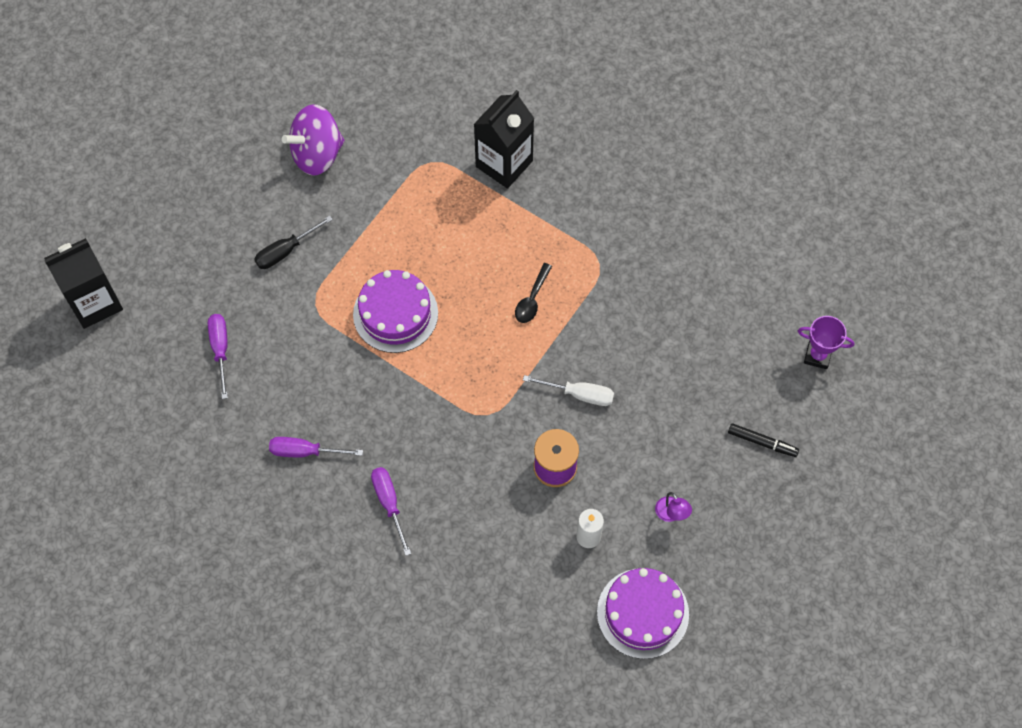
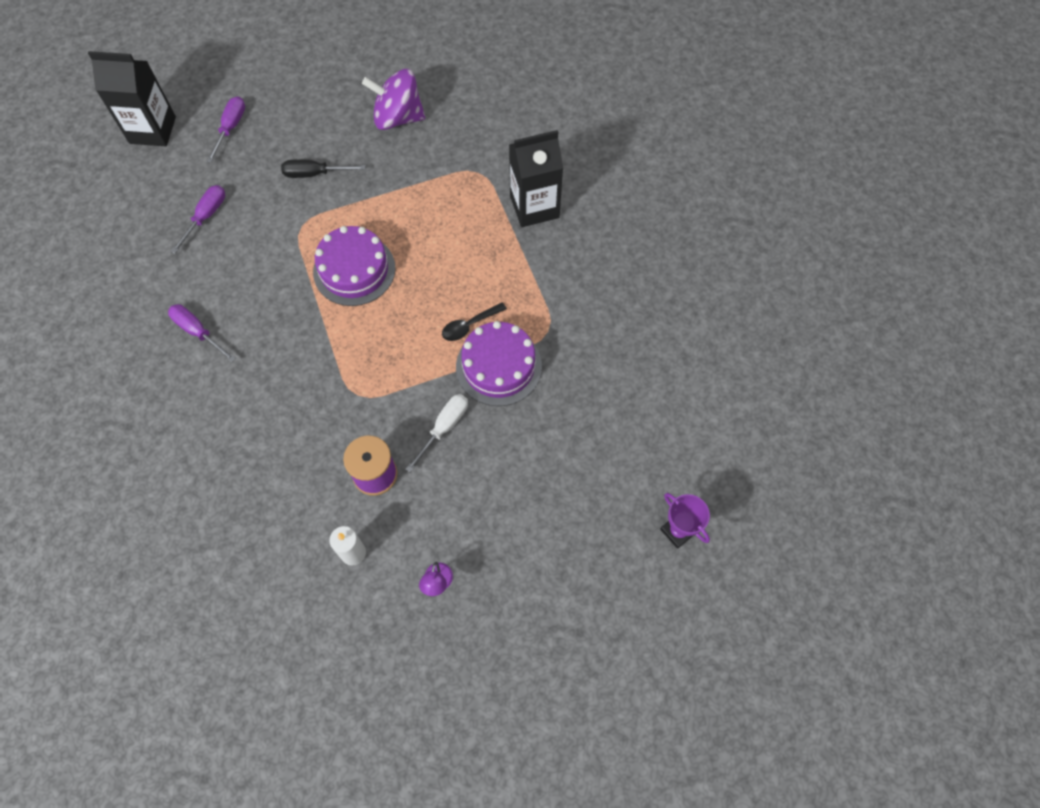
camera: 35 degrees right, 0 degrees up
(389, 503) = (223, 415): purple screwdriver -> purple screwdriver (231, 128)
(579, 394) = (444, 427): white screwdriver -> white screwdriver turned 105 degrees counterclockwise
(642, 613) = (343, 653): purple cake -> purple cake (498, 366)
(762, 442) = (567, 575): black marker -> none

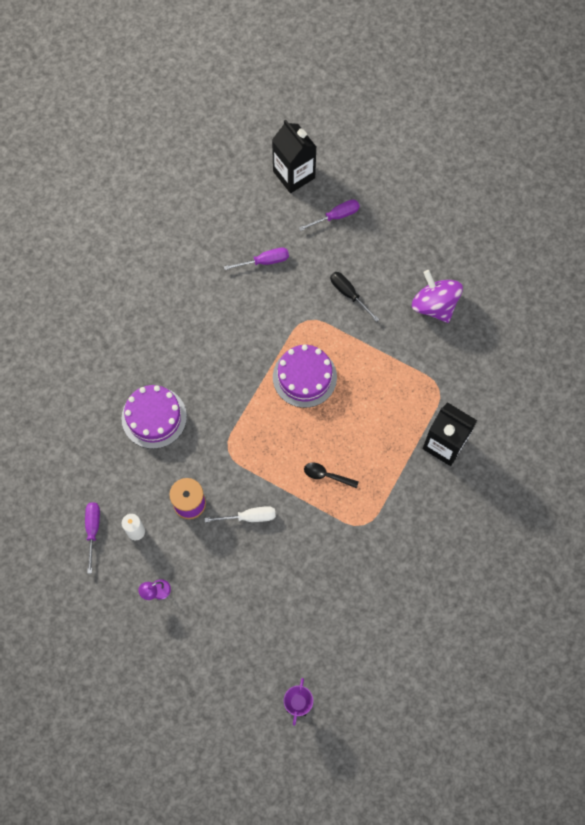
camera: 50 degrees right, 5 degrees up
(198, 332) = (190, 328): purple screwdriver -> purple screwdriver (93, 530)
(498, 366) = (314, 515): purple cake -> purple cake (154, 417)

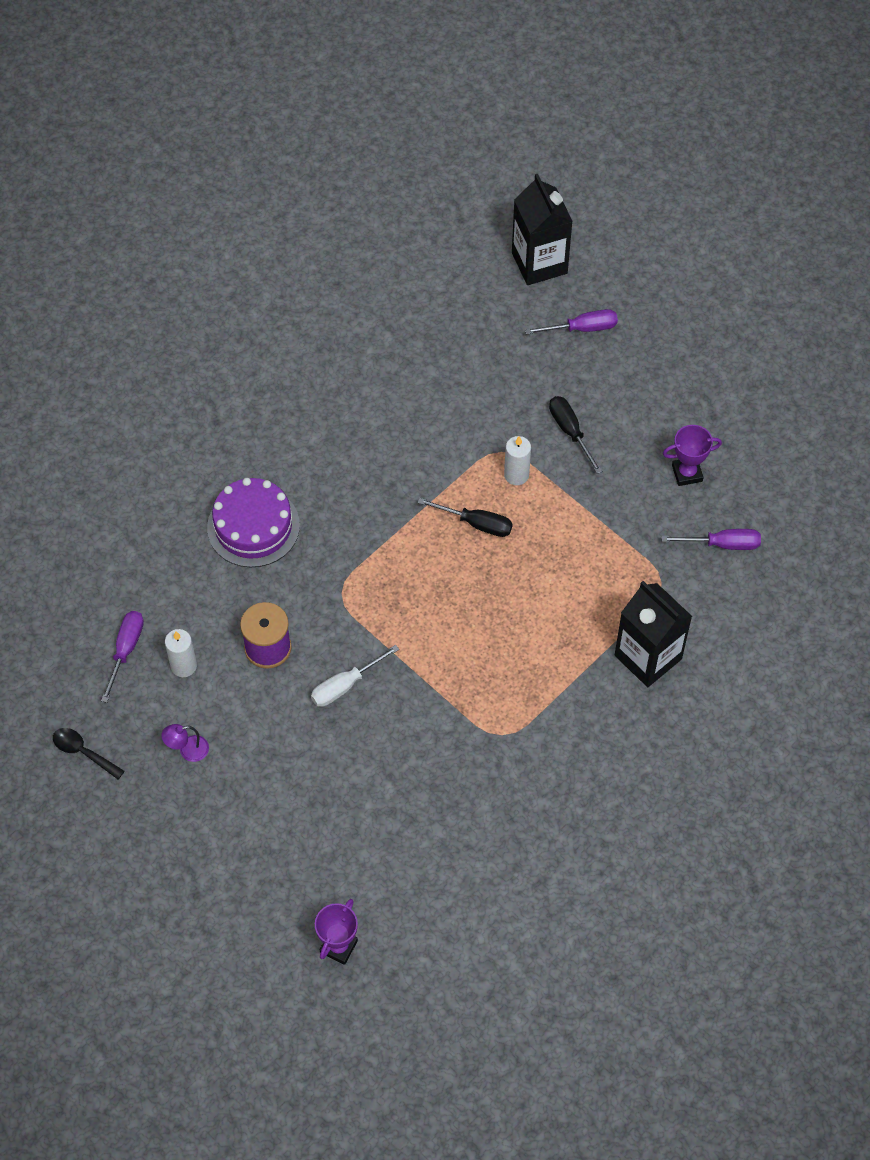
camera: 15 degrees right, 10 degrees down
(249, 517) = (345, 685): white screwdriver -> white screwdriver turned 135 degrees clockwise
(264, 261) = (465, 363): purple screwdriver -> purple screwdriver (722, 544)
(304, 377) = (476, 523): purple cake -> black screwdriver
(321, 335) = (516, 475): none -> white candle
(326, 475) = (468, 658): black spoon -> black spoon (83, 752)
(434, 305) = (687, 473): purple spinning top -> purple trophy

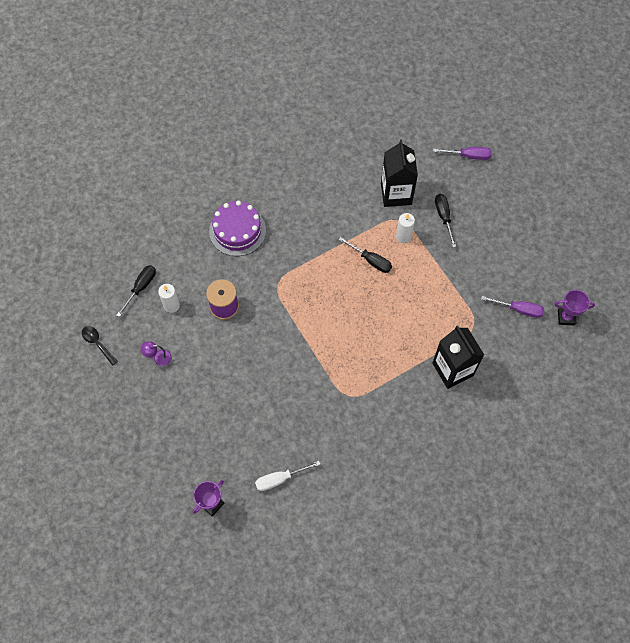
camera: 15 degrees right, 5 degrees up
(126, 650) = (141, 287): purple screwdriver -> black screwdriver
(345, 685) = (263, 341): white screwdriver -> white screwdriver (280, 479)
(539, 263) = (453, 110): black carton -> black carton (396, 194)
(687, 473) = (508, 260): purple trophy -> purple trophy (566, 317)

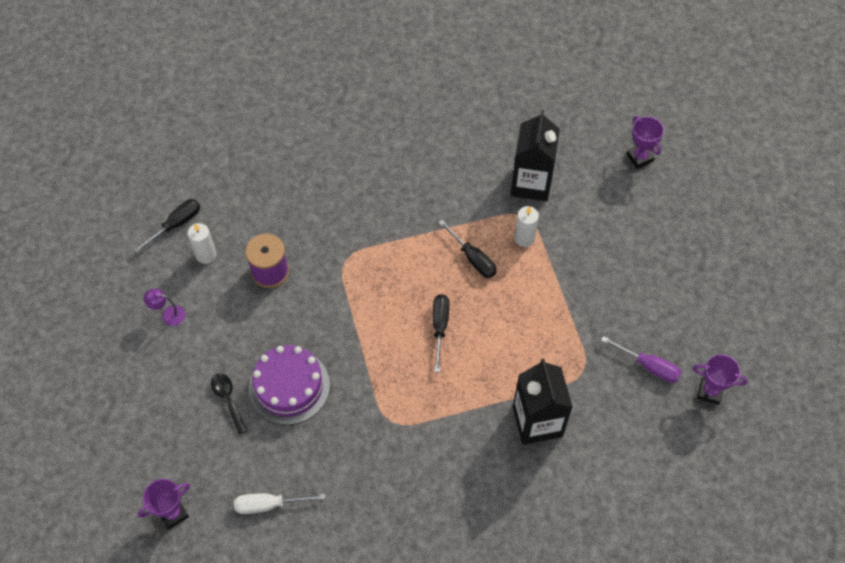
camera: 15 degrees right, 5 degrees down
(97, 343) = (101, 279): black spoon -> black spoon (228, 400)
(237, 231) = (316, 183): purple cake -> purple cake (289, 386)
(443, 217) = (584, 226): black screwdriver -> black screwdriver (440, 327)
(468, 156) = (639, 158): purple screwdriver -> purple trophy

